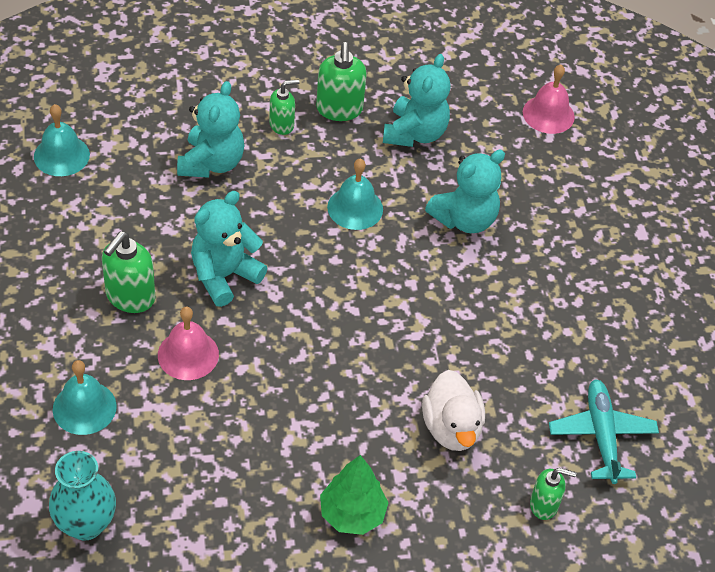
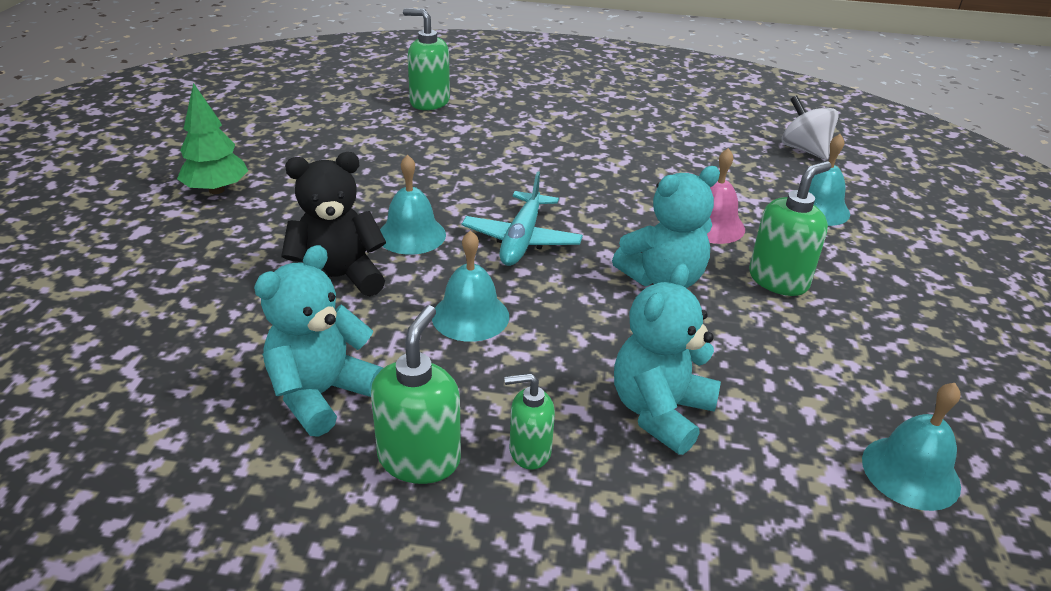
camera: 160 degrees left, 15 degrees down
(86, 524) = (804, 150): turquoise vase -> white spinning top
(352, 514) = (583, 121): green tree -> green tree (217, 190)
(438, 277) = (411, 235): none -> turquoise bell
(451, 428) = (474, 144): white duck -> none
(464, 219) = (337, 279): turquoise teddy bear -> black teddy bear
(544, 505) = (429, 102): green soap dispenser -> green soap dispenser, size x1.58
(548, 114) = (88, 382): pink bell -> none
(601, 435) = (349, 121): turquoise plane -> turquoise plane (521, 239)

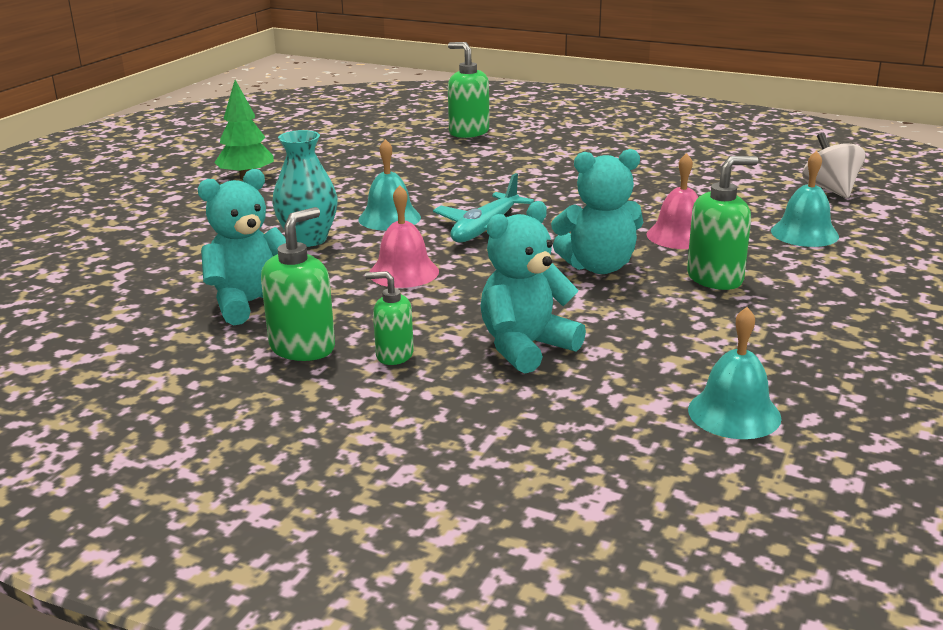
camera: 20 degrees right, 10 degrees down
(337, 279) = (308, 239): black teddy bear -> turquoise vase
(470, 316) = (404, 272): turquoise bell -> pink bell

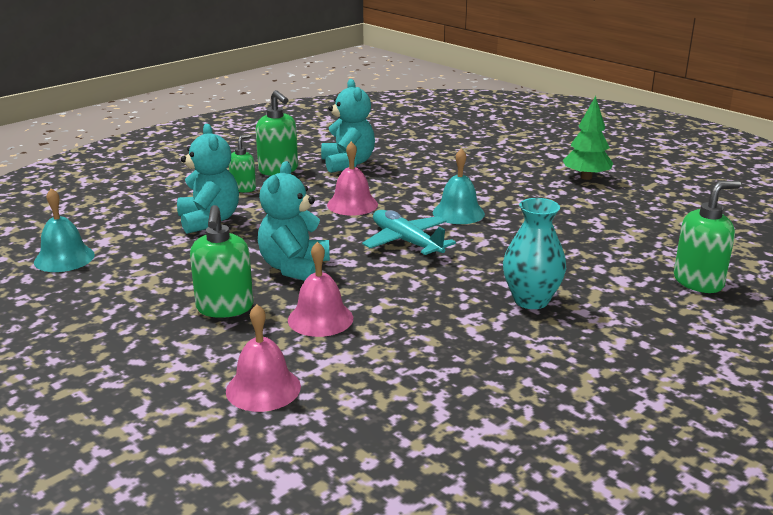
camera: 110 degrees right, 0 degrees up
(308, 239) = (436, 185): turquoise vase -> turquoise vase (531, 300)
(804, 233) = (263, 388): turquoise bell -> pink bell
(830, 190) = (364, 465): white spinning top -> none

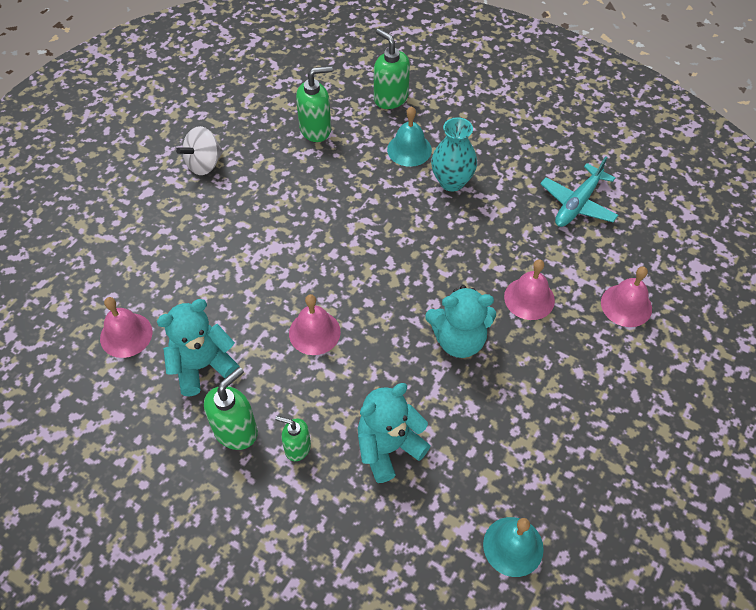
camera: 105 degrees left, 30 degrees up
(225, 308) = (541, 367): green soap dispenser -> green soap dispenser (316, 129)
(396, 143) = (126, 335): none -> pink bell
(406, 242) = (382, 272): turquoise plane -> turquoise plane (577, 204)
(458, 213) = (311, 246): turquoise bell -> turquoise bell (409, 149)
(586, 177) = (204, 164): green tree -> white spinning top

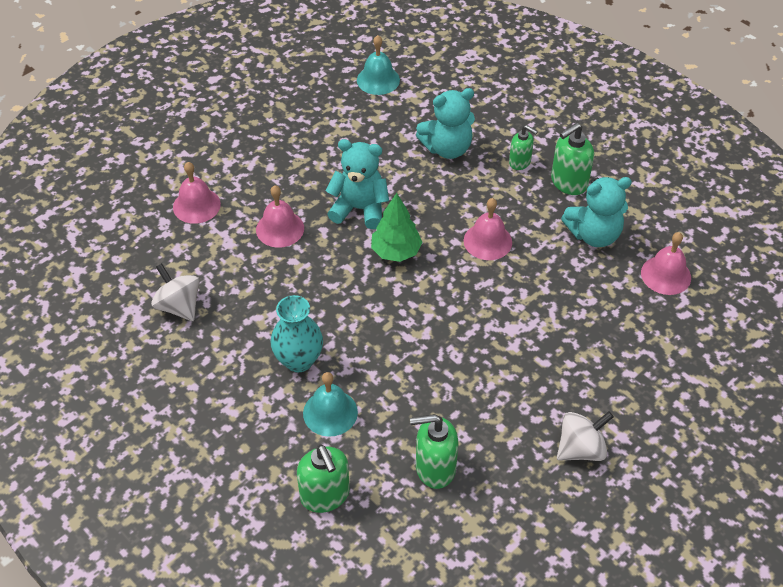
camera: 165 degrees left, 5 degrees down
(404, 299) = (396, 251): none -> green tree
(577, 204) = (179, 306): turquoise plane -> white spinning top

